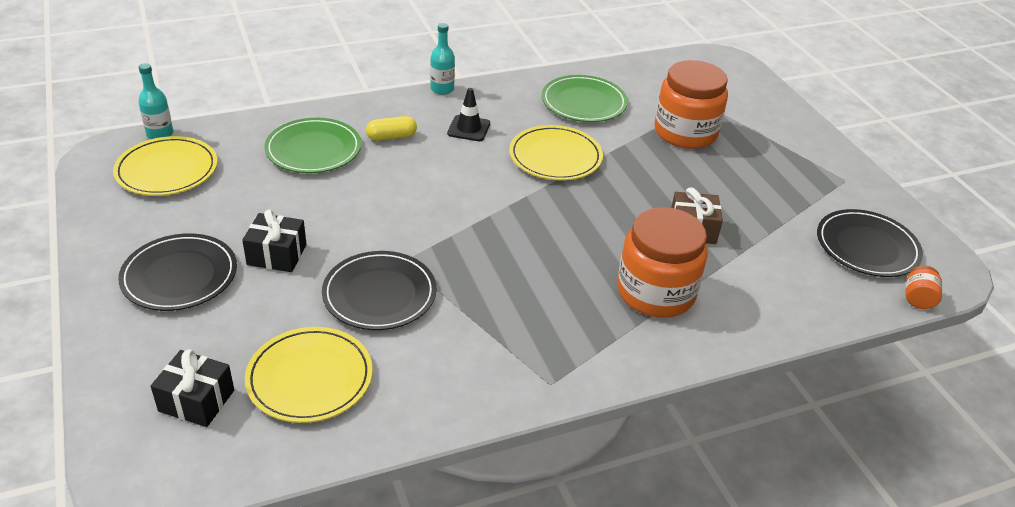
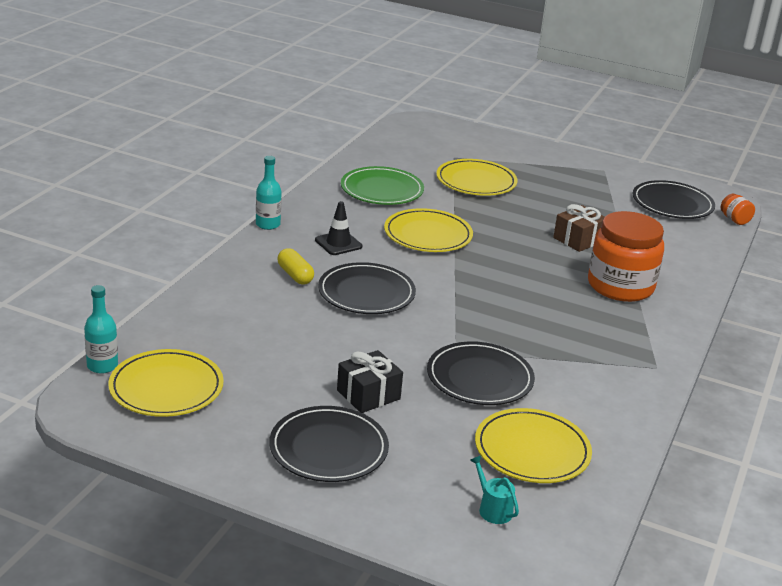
camera: 45 degrees left, 10 degrees down
(196, 400) = (493, 509): black gift -> turquoise watering can
(313, 149) = (254, 313): green plate -> none
(391, 137) = (295, 275): yellow capsule -> yellow capsule turned 60 degrees counterclockwise
(418, 178) = (366, 293): none -> black plate
(685, 132) = (476, 181): orange jar -> yellow plate

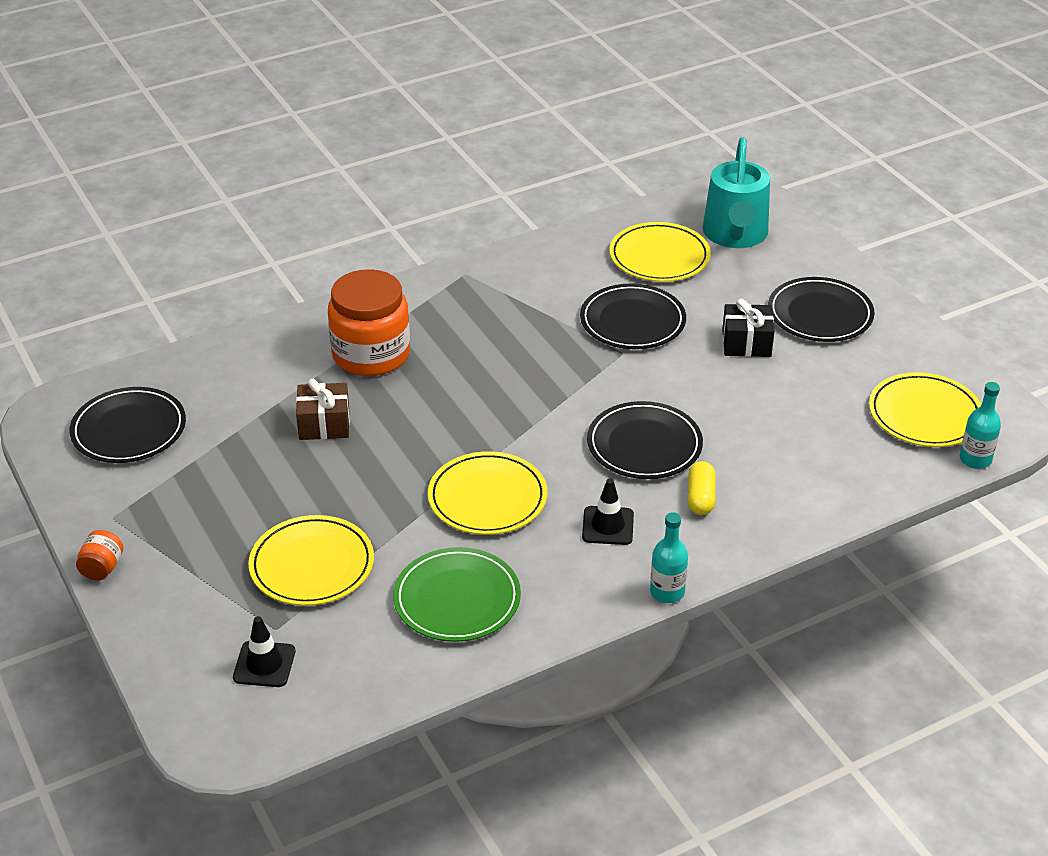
camera: 140 degrees left, 10 degrees up
(439, 146) = (264, 664): none -> black traffic cone
(493, 509) = (735, 235): turquoise watering can -> turquoise watering can, size x2.46
(734, 220) = (102, 381): orange jar -> orange jar (102, 568)

